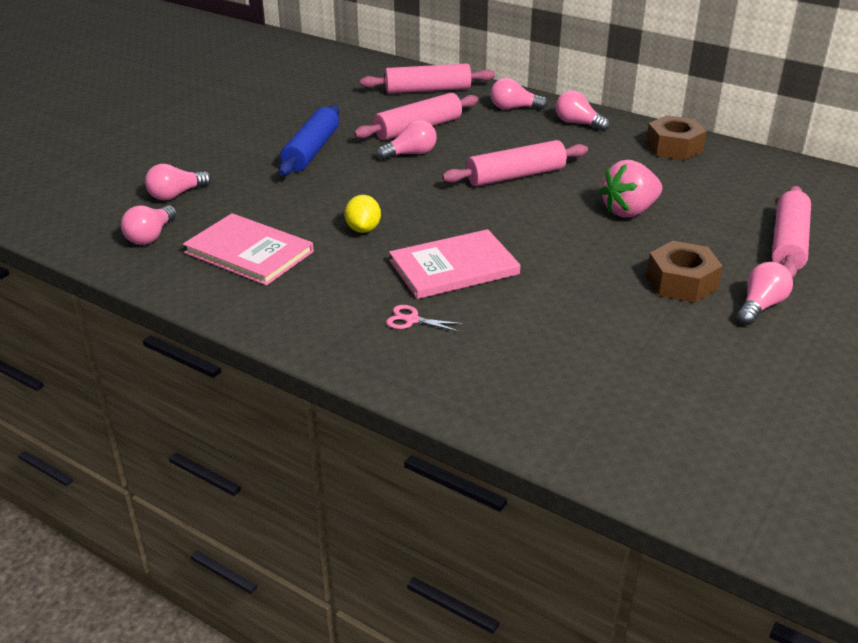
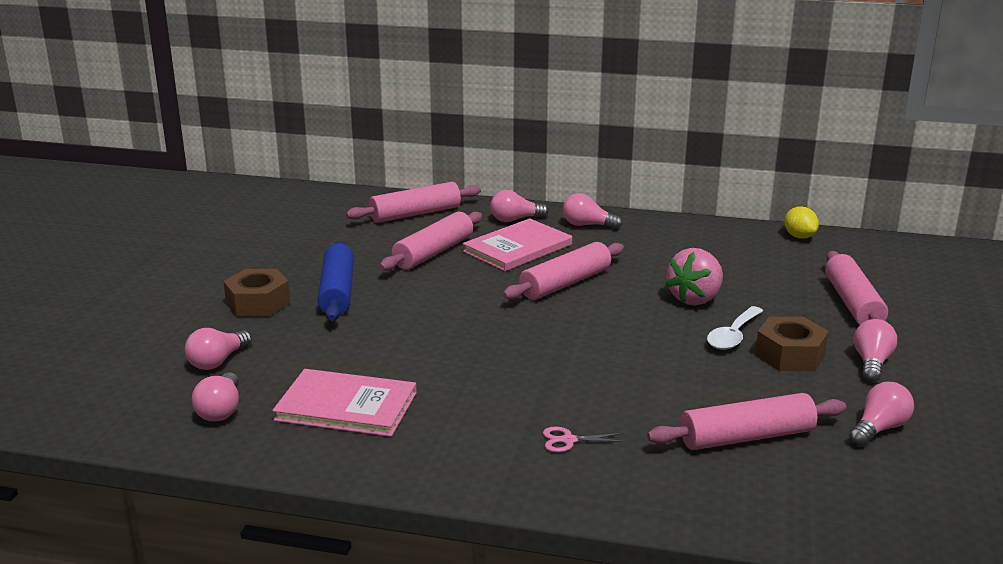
camera: 20 degrees left, 10 degrees down
(363, 229) = (452, 361): yellow lemon -> yellow lemon (799, 236)
(411, 154) = (445, 278): pink light bulb -> pink light bulb (879, 429)
(454, 267) = (571, 381): pink book -> pink book (518, 248)
(577, 352) = (747, 437): none -> pink rolling pin
(639, 253) = (733, 336): none -> white spoon
(674, 147) = (691, 234): brown nut -> brown nut (258, 303)

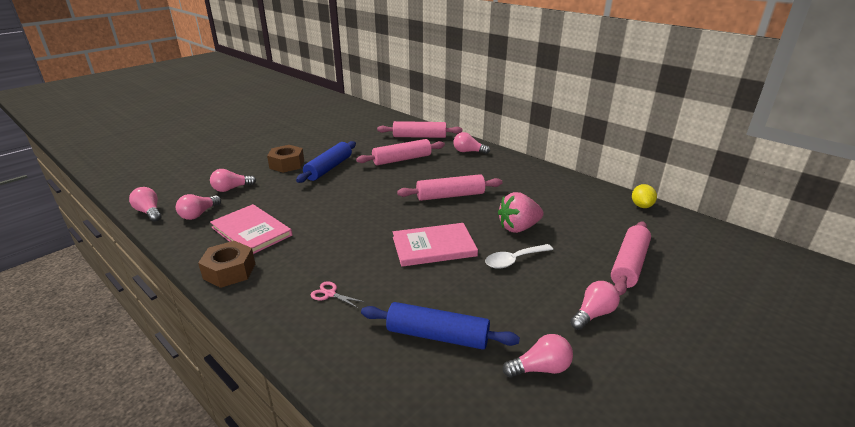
camera: 30 degrees right, 5 degrees up
(518, 248) = (449, 168): pink book -> pink book (434, 247)
(587, 225) = (506, 164): pink light bulb -> pink light bulb (149, 212)
(747, 437) = (437, 336): pink rolling pin -> blue rolling pin
(789, 355) = (537, 287): brown nut -> brown nut (229, 271)

